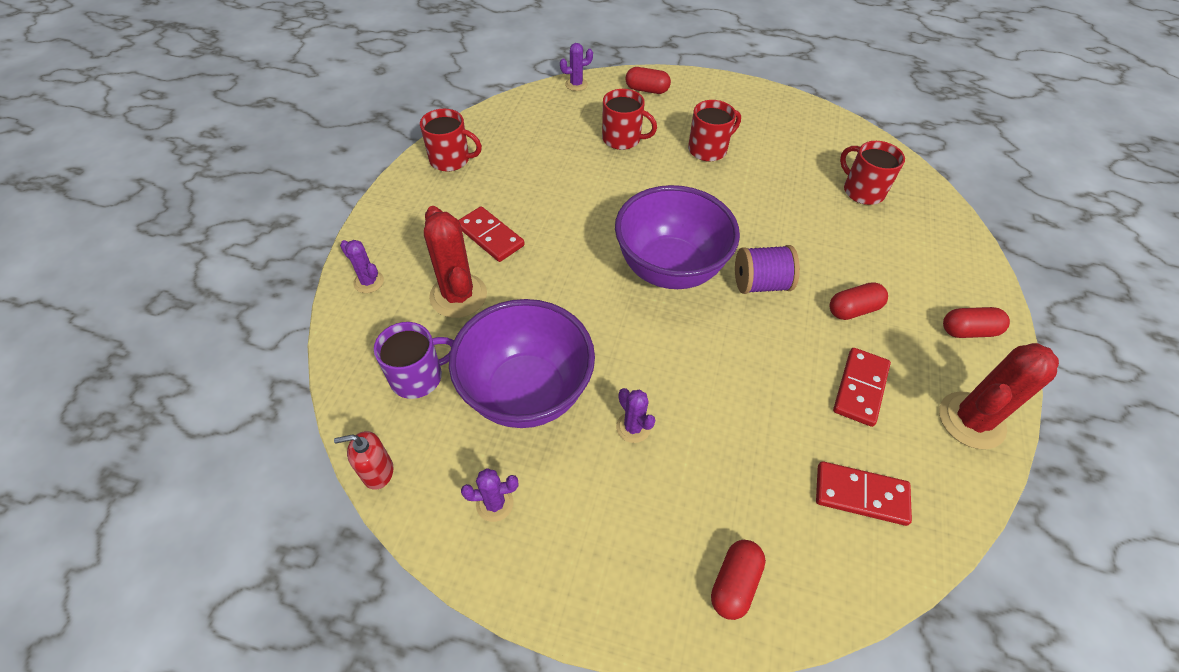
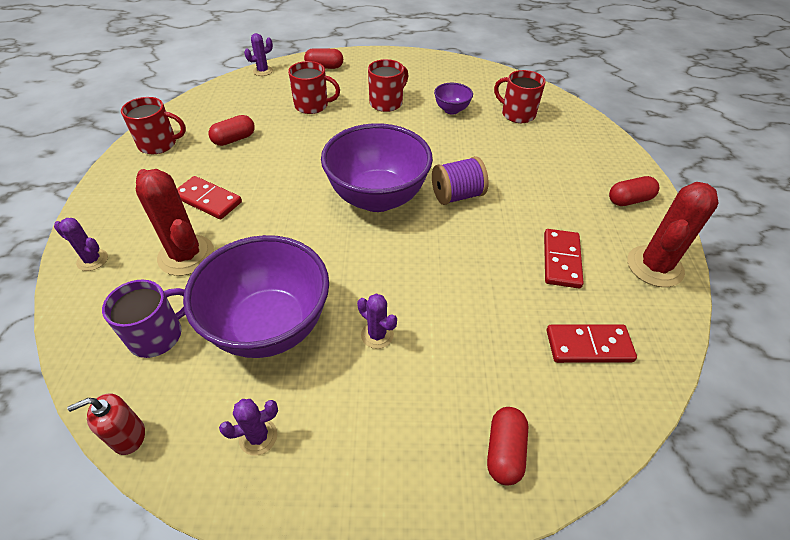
camera: 15 degrees left, 5 degrees down
(783, 172) = (451, 110): none -> purple bowl
(853, 310) = (537, 201): red capsule -> red capsule (234, 139)

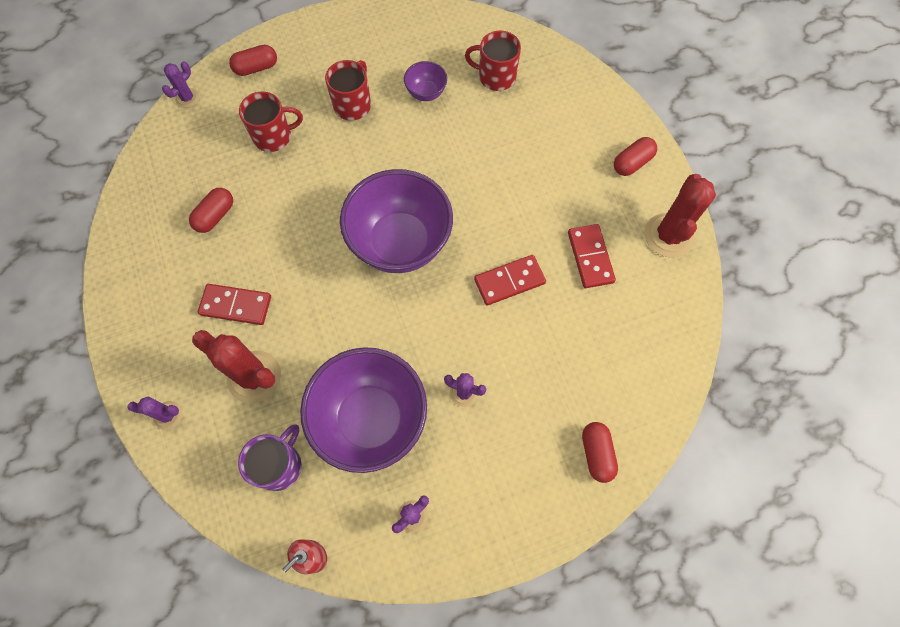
camera: 20 degrees left, 20 degrees up
(158, 144) = (137, 251): red mug -> none
(457, 195) = (474, 213): purple spool -> none
(588, 345) = (633, 338): red domino -> red domino (509, 281)

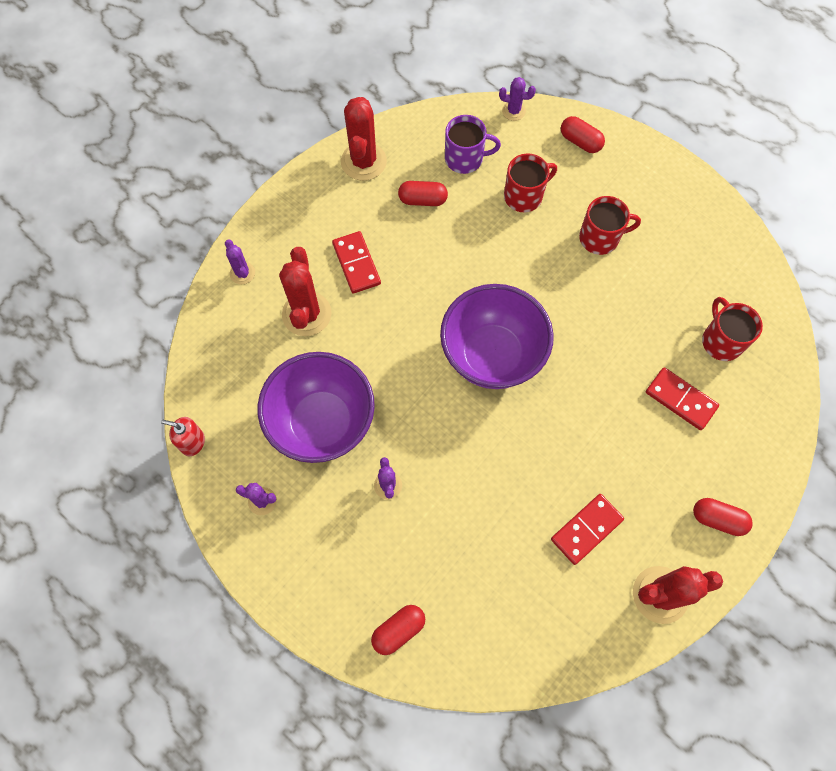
camera: 60 degrees right, 0 degrees up
(137, 243) = (363, 161): none -> red cactus
(273, 136) = (524, 196): red mug -> red mug turned 75 degrees counterclockwise
(279, 465) = (248, 376): purple mug -> purple mug (465, 159)
(426, 93) = (657, 290): purple bowl -> none
(509, 281) = (515, 468): red domino -> red domino (680, 399)

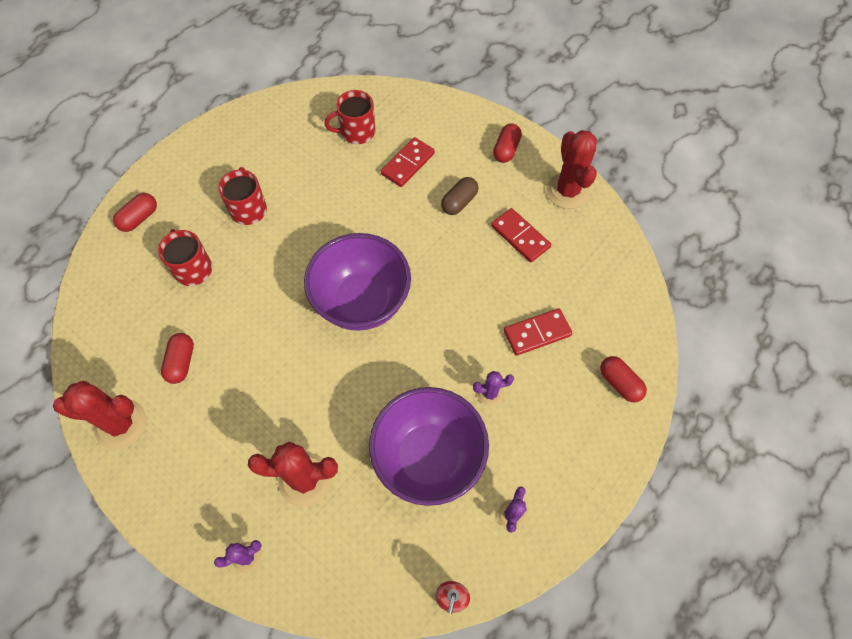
camera: 90 degrees left, 5 degrees down
(356, 264) = (250, 429): red domino -> red domino (537, 333)
(465, 159) = (138, 321): purple mug -> none
(513, 111) = (89, 274): purple cactus -> none
(630, 459) = (459, 202): none -> brown capsule

